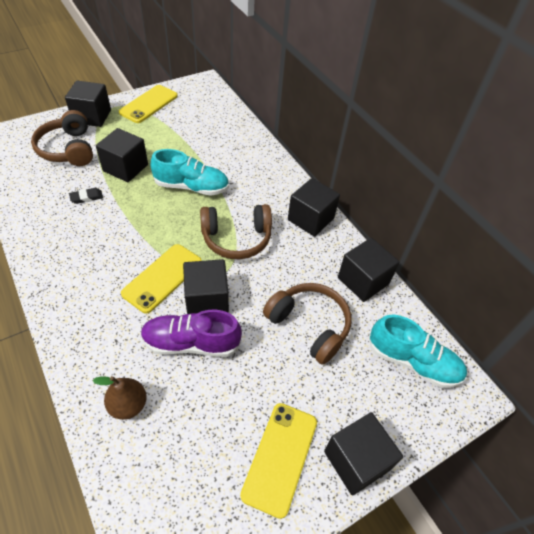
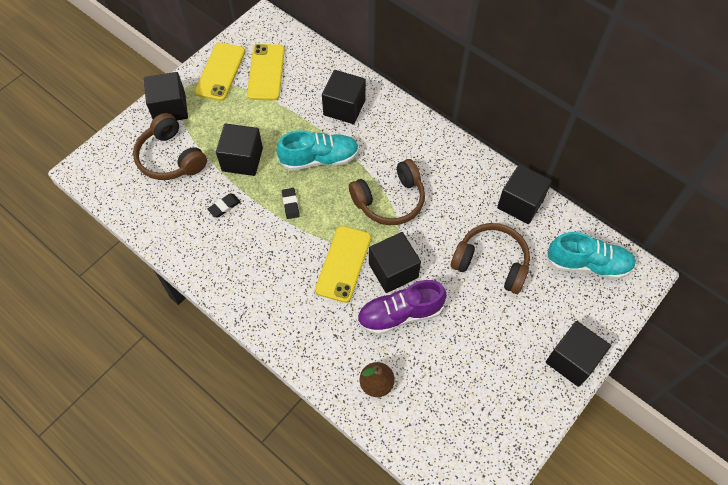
camera: 15 degrees left, 10 degrees up
(144, 214) = (290, 204): none -> black eraser
(280, 457) = (514, 379): yellow phone -> yellow phone (266, 72)
(310, 219) = (448, 155): black cube -> black cube (344, 107)

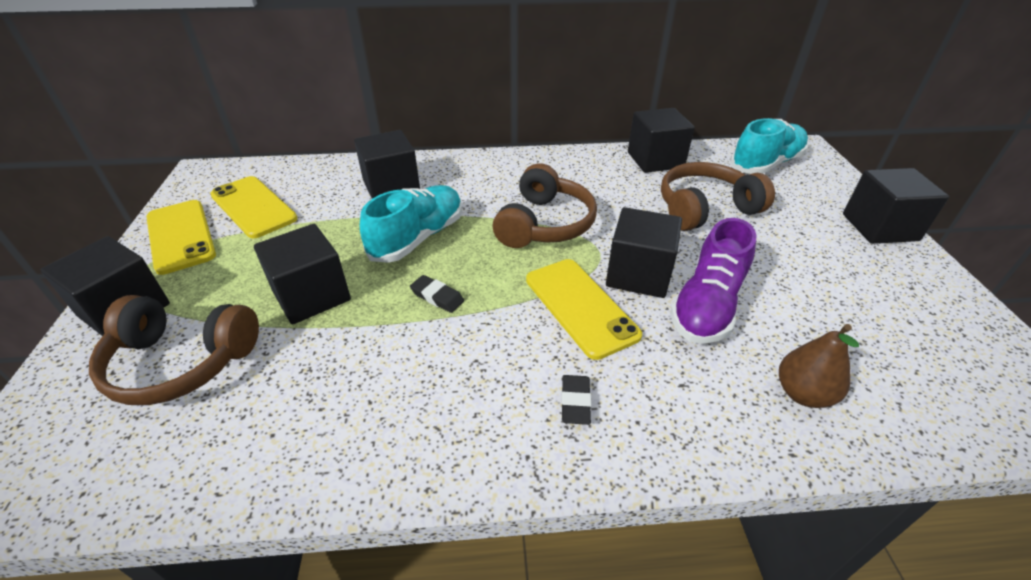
camera: 45 degrees left, 20 degrees down
(224, 206) = (342, 360): black eraser -> black eraser (575, 402)

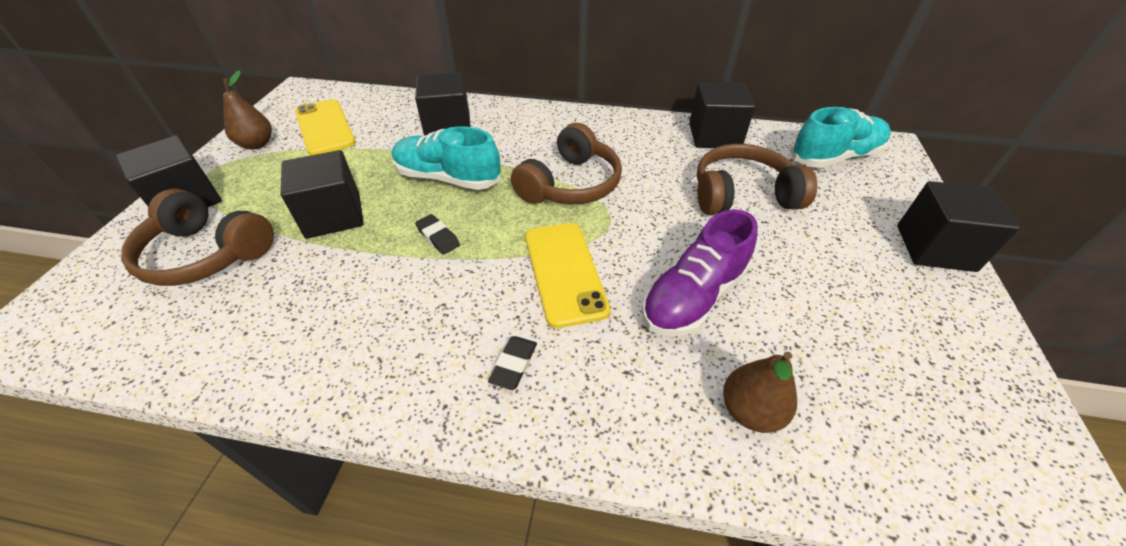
camera: 15 degrees right, 5 degrees up
(180, 236) = (257, 144): yellow phone -> brown pear
(418, 238) = (448, 178): turquoise shoe -> turquoise shoe turned 120 degrees counterclockwise
(638, 274) = (638, 251): black cube -> none

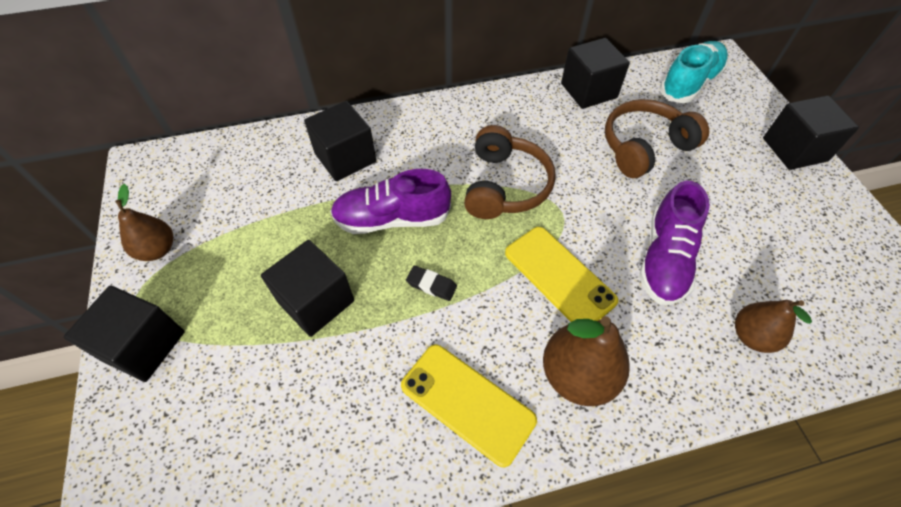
camera: 25 degrees left, 10 degrees up
(206, 254) = (225, 393): brown headphones -> none
(325, 127) = (216, 202): yellow phone -> yellow phone (467, 403)
(448, 178) = (392, 219): turquoise shoe -> purple shoe
(513, 364) = (577, 375): black eraser -> brown pear

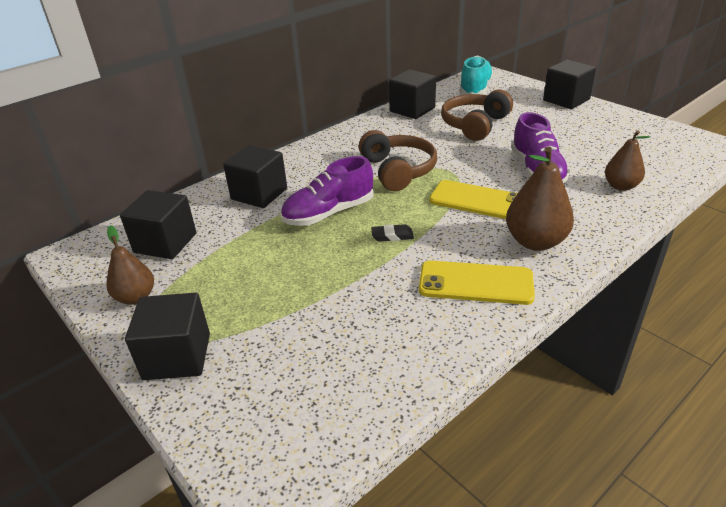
camera: 25 degrees left, 20 degrees down
(316, 301) = (309, 276): black cube -> black cube (165, 243)

